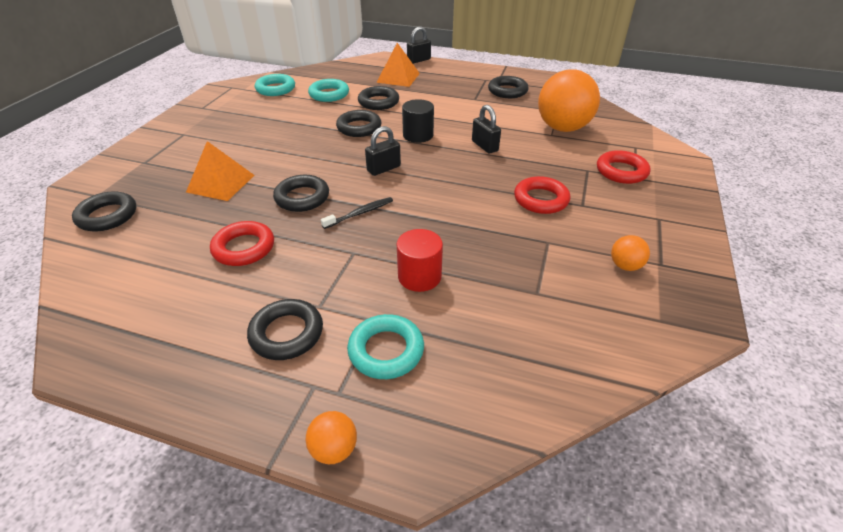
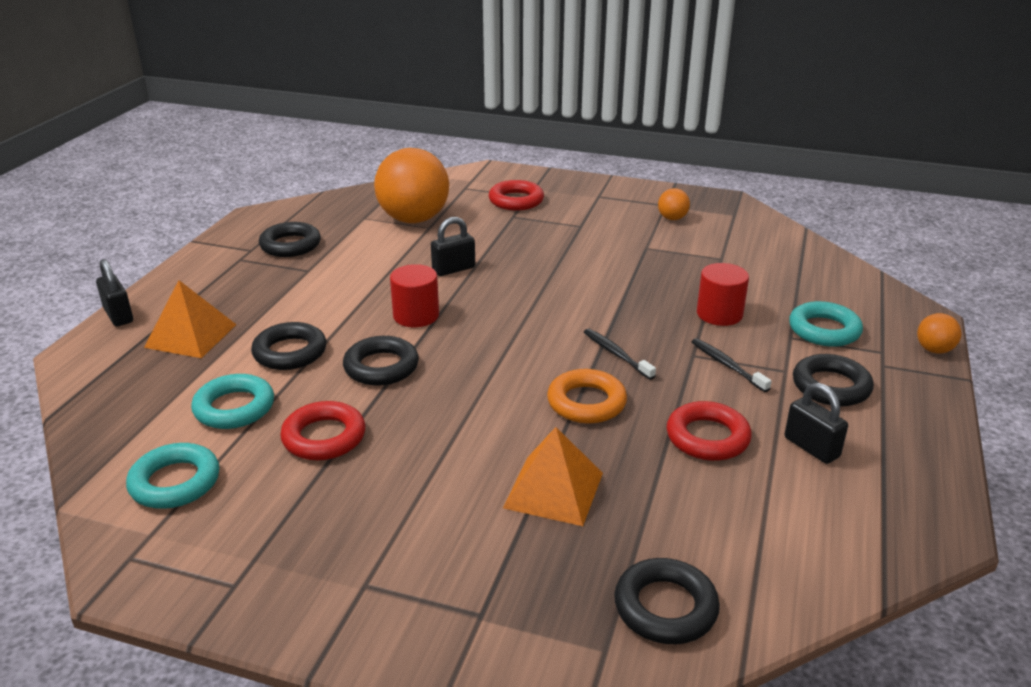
camera: 90 degrees left, 10 degrees down
(302, 197) = (586, 402): black ring -> orange ring
(334, 270) = (727, 365): none -> black toothbrush
(383, 169) = (509, 341): black padlock -> black padlock (811, 447)
(418, 135) = (416, 316): black cylinder -> red cylinder
(541, 199) = (573, 245): red ring -> red ring (324, 437)

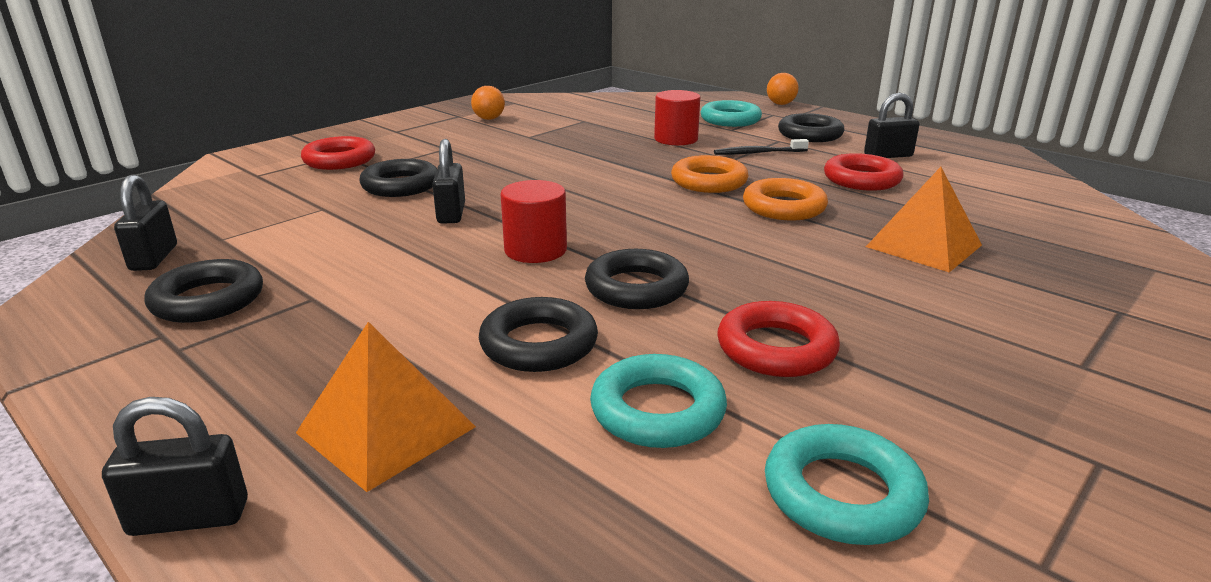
camera: 65 degrees left, 5 degrees down
(328, 212) = (154, 258): none -> black padlock
(414, 219) = (286, 212): orange ball -> none
(616, 354) = (709, 181): black toothbrush -> orange ring
(665, 607) = (1093, 237): black ring -> black ring (400, 185)

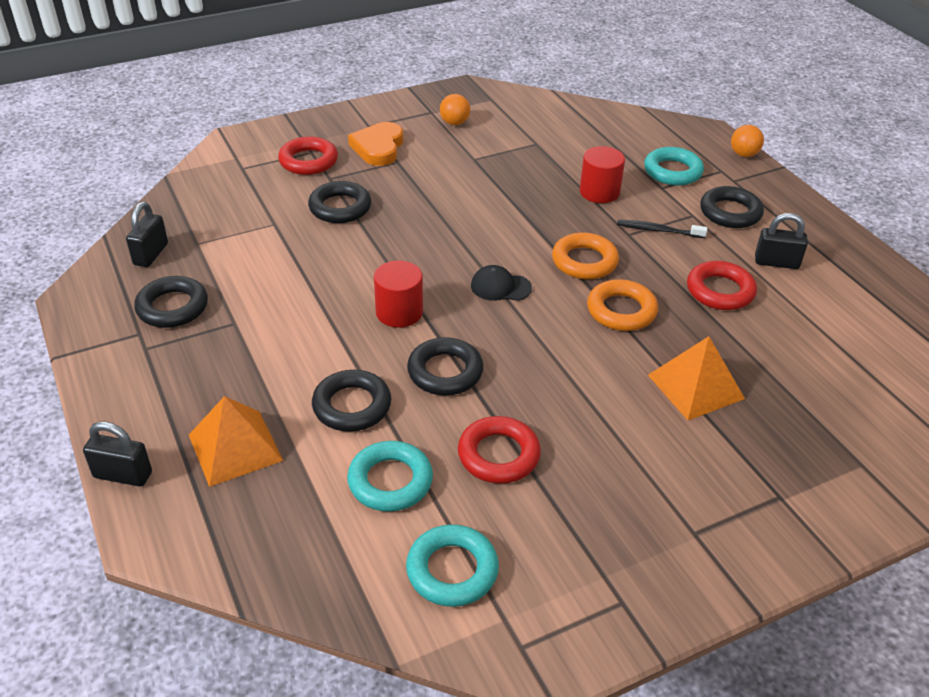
camera: 20 degrees right, 15 degrees up
(417, 142) = (378, 147): none -> orange heart
(451, 214) = (361, 253): black padlock -> none
(638, 212) = (500, 287): none -> black cap

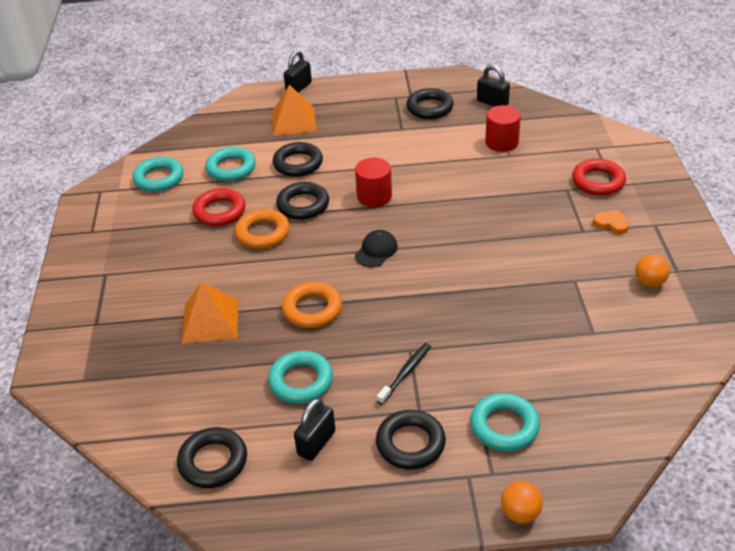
camera: 115 degrees right, 0 degrees up
(340, 207) = (519, 188): black ring -> black ring (213, 461)
(378, 147) = (611, 224): orange heart -> orange heart, size x0.57
(584, 261) = (384, 307): orange ring -> orange ring (263, 233)
(599, 192) = (485, 352): red cylinder -> red cylinder (501, 142)
(720, 291) = (301, 381): red ring -> turquoise ring

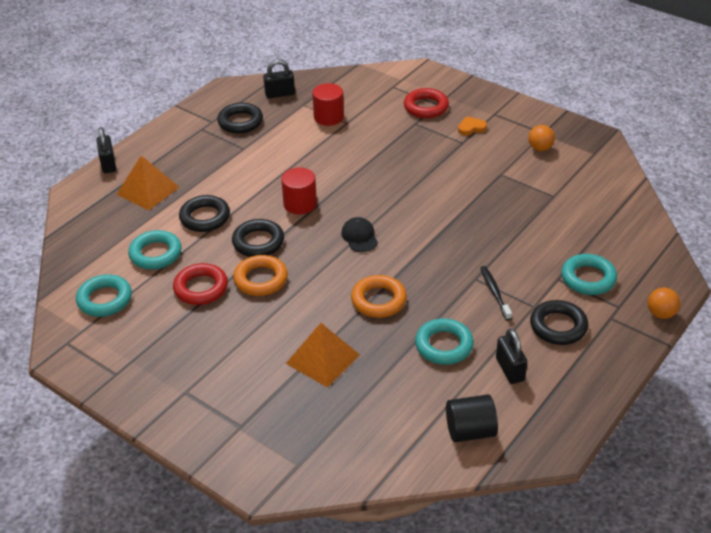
camera: 50 degrees left, 0 degrees up
(213, 461) = (470, 431): black ring -> black cylinder

